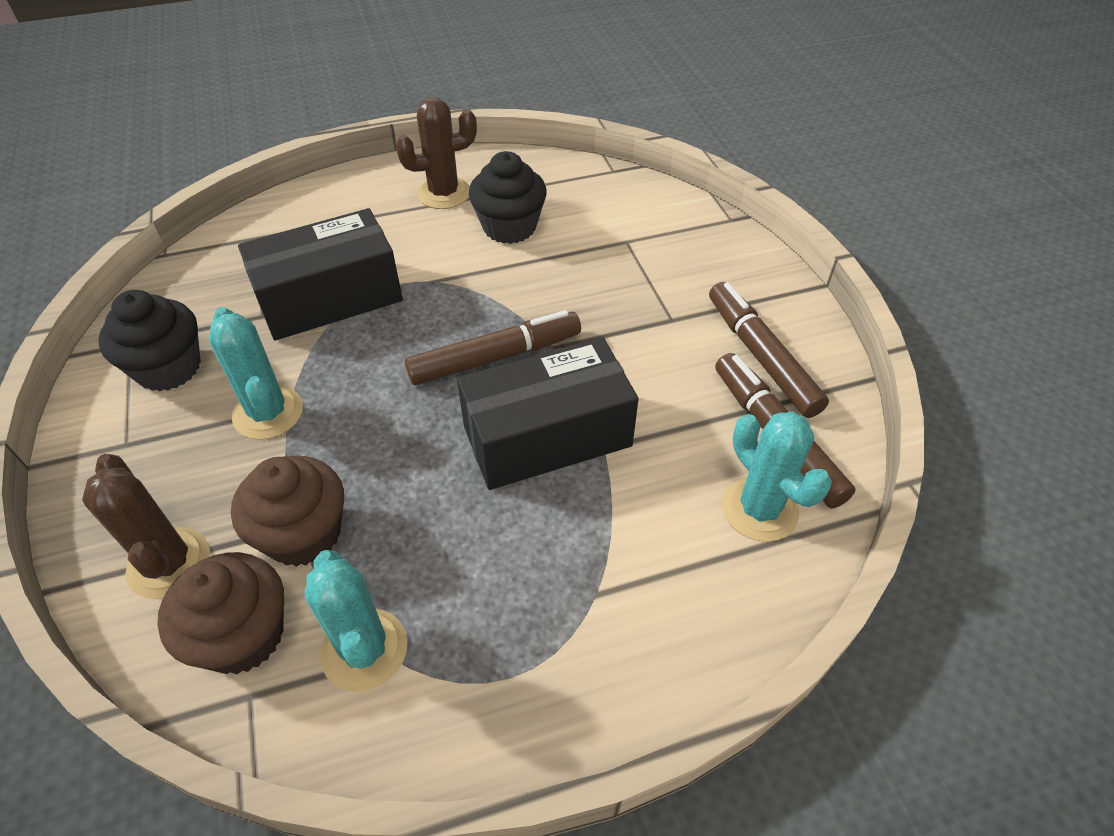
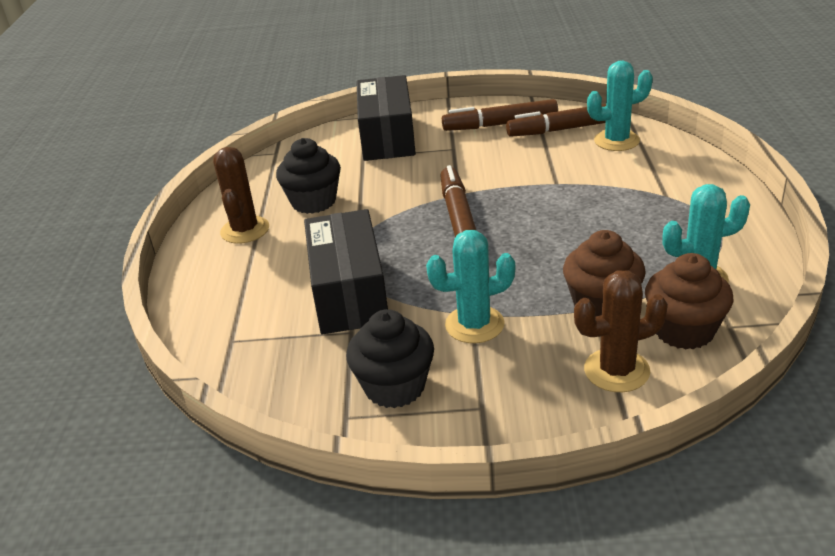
camera: 70 degrees left, 15 degrees down
(547, 436) = (541, 202): black box -> black box (387, 137)

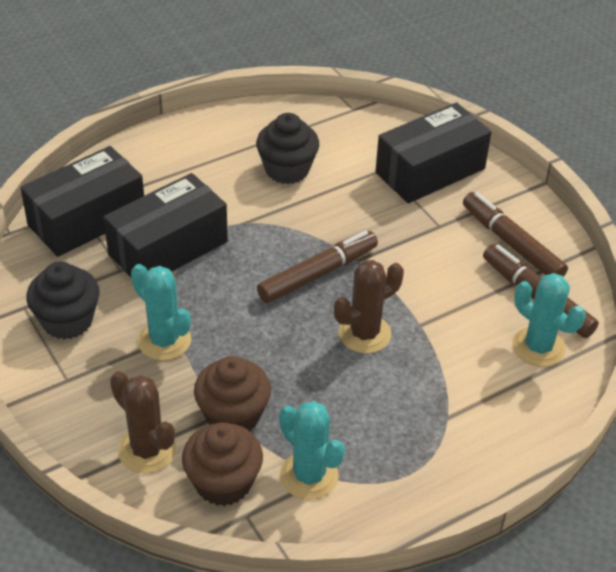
camera: 55 degrees right, 10 degrees up
(245, 230) = (220, 148): brown cactus -> brown cactus (364, 334)
(255, 338) = (87, 219): none -> black box

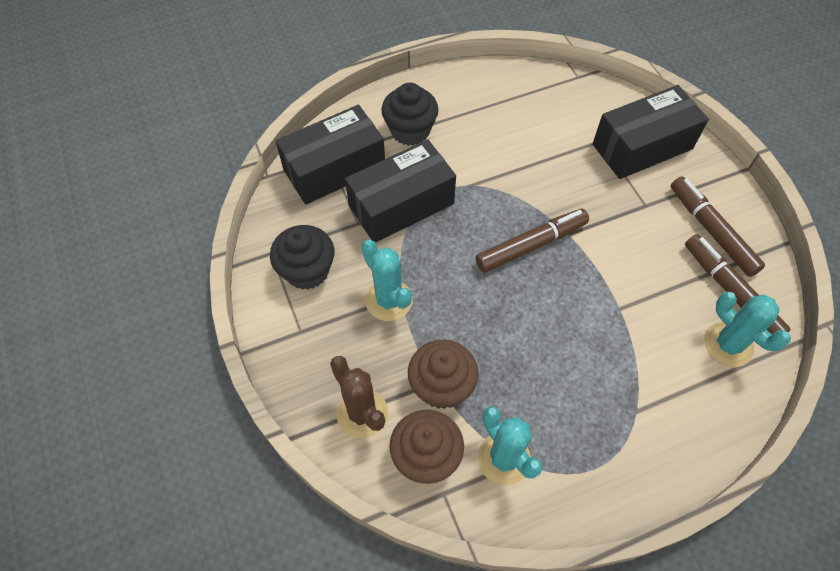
camera: 10 degrees right, 15 degrees up
(287, 170) = (513, 134): black cupcake -> black cupcake (410, 131)
(364, 334) = (568, 313): brown cactus -> none

